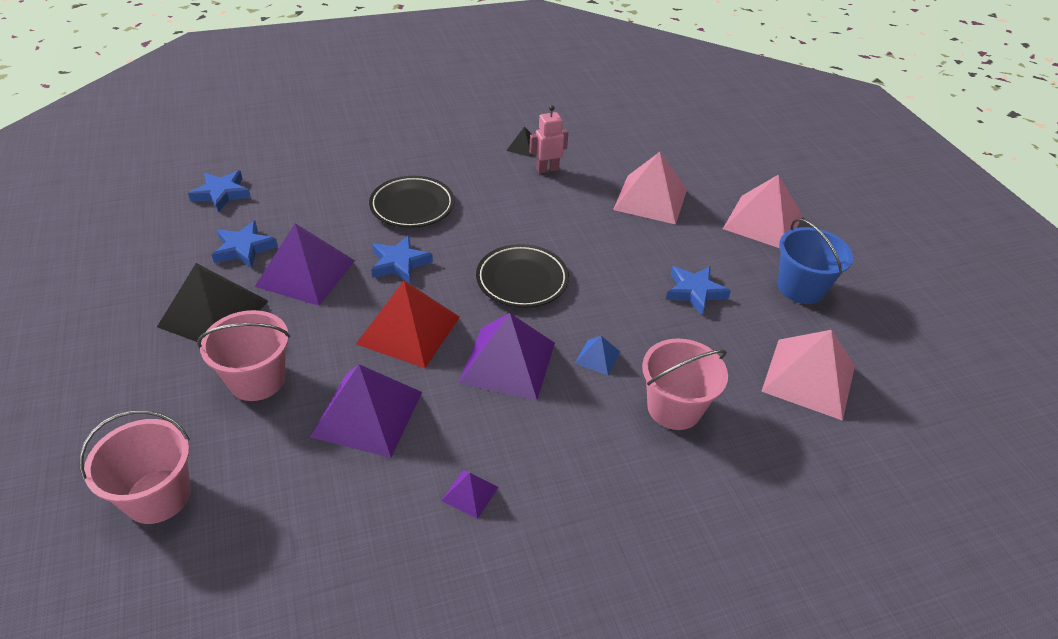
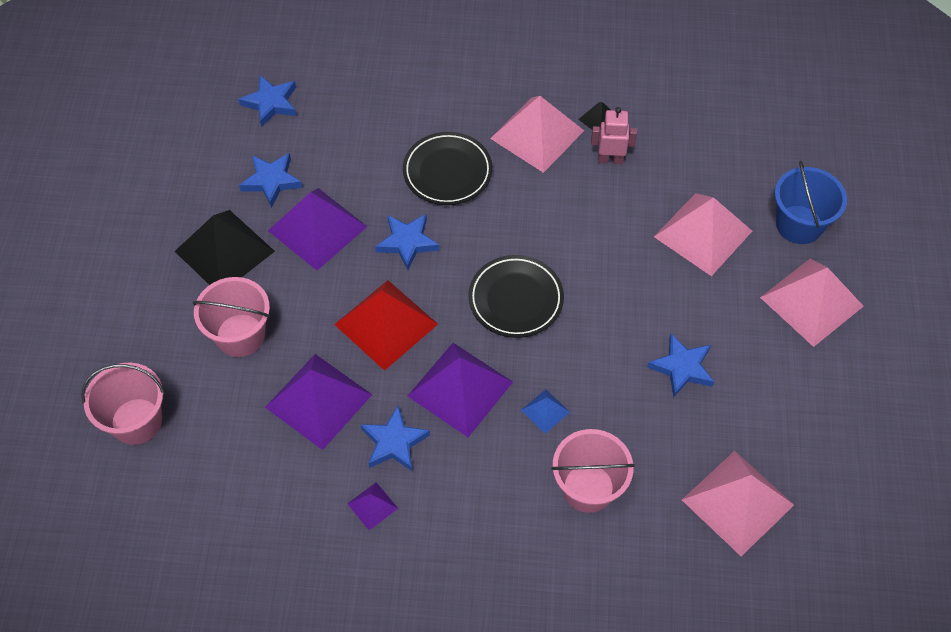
camera: 25 degrees right, 15 degrees up
(465, 427) = (394, 442): none -> blue star
(477, 166) = (537, 134): none -> pink pyramid
(801, 288) = (798, 398): blue bucket -> blue bucket (799, 224)

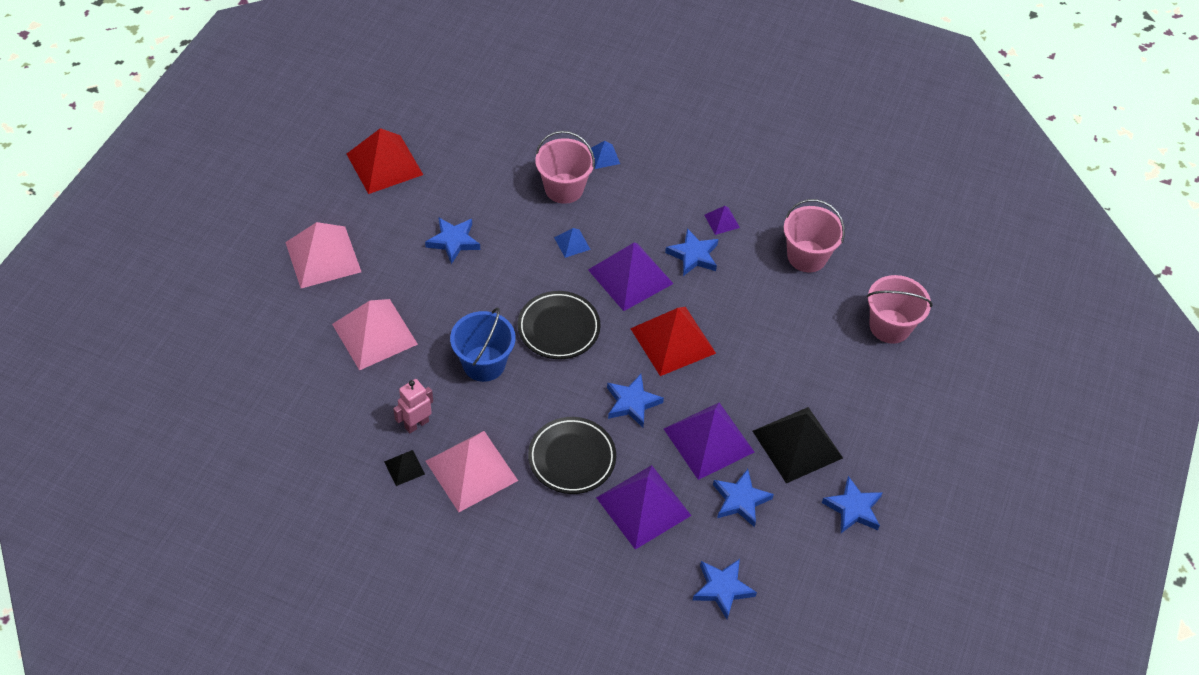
camera: 165 degrees left, 5 degrees down
(158, 205) = (853, 508): none -> blue star
(240, 335) = (796, 367): pink bucket -> pink bucket (807, 256)
(318, 400) = (743, 300): purple pyramid -> purple pyramid (643, 506)
(558, 558) = (603, 156): none -> blue pyramid
(610, 159) = (416, 424): pink robot -> pink robot turned 120 degrees clockwise
(737, 502) = (465, 152): pink pyramid -> none
(799, 224) = (289, 317): blue bucket -> blue bucket (484, 363)
(823, 448) = (384, 164): none -> red pyramid

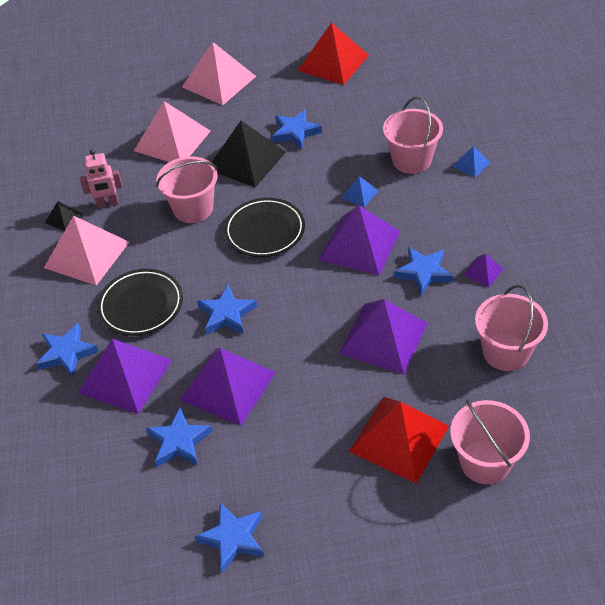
camera: 65 degrees right, 5 degrees down
(416, 424) = (108, 203): pink robot -> pink robot turned 150 degrees clockwise
(484, 363) = (193, 208): blue bucket -> pink bucket
(672, 340) = (316, 306): red pyramid -> red pyramid (399, 438)
(722, 589) = (74, 476): blue star -> blue star (67, 353)
(738, 317) = (383, 338): none -> purple pyramid
(797, 444) = (274, 455): black pyramid -> black pyramid (246, 160)

